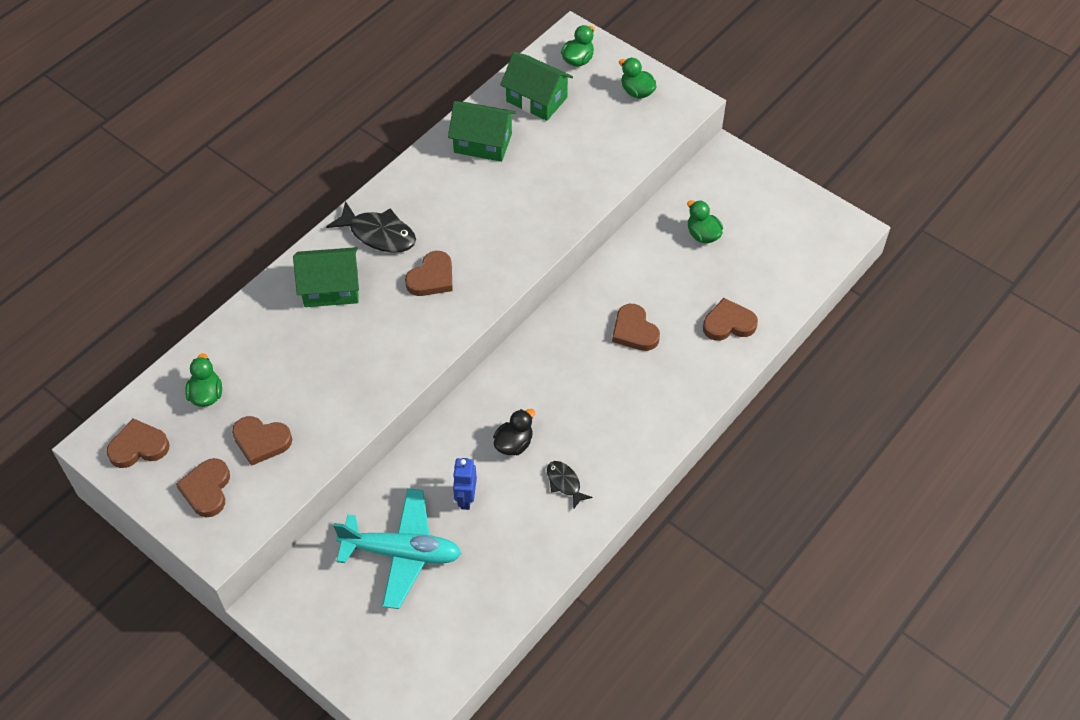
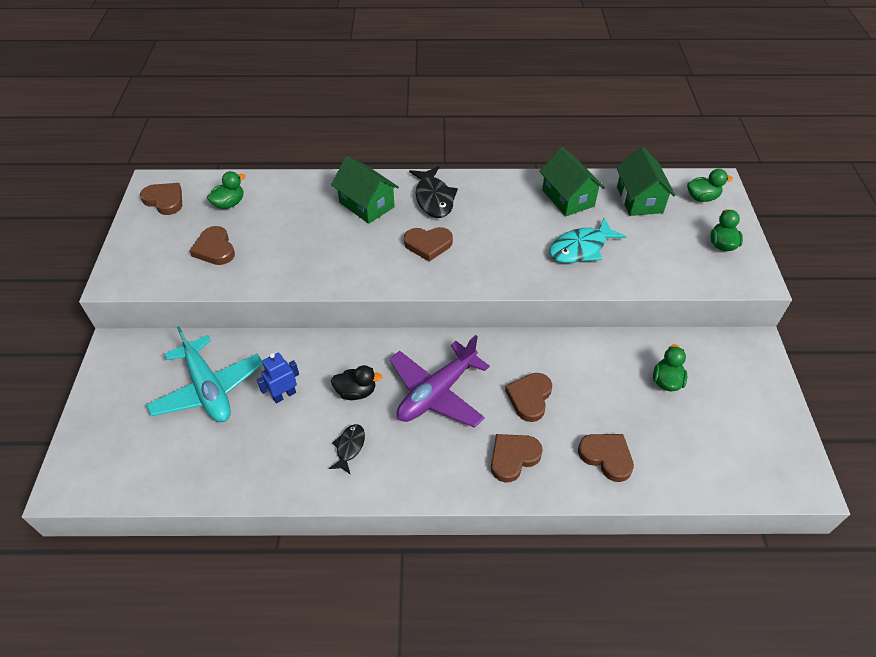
camera: 50 degrees right, 5 degrees down
(207, 489) = (156, 248): brown heart -> brown heart (513, 457)
(547, 180) = (581, 248): none -> turquoise fish
(570, 388) = (437, 393): none -> purple plane

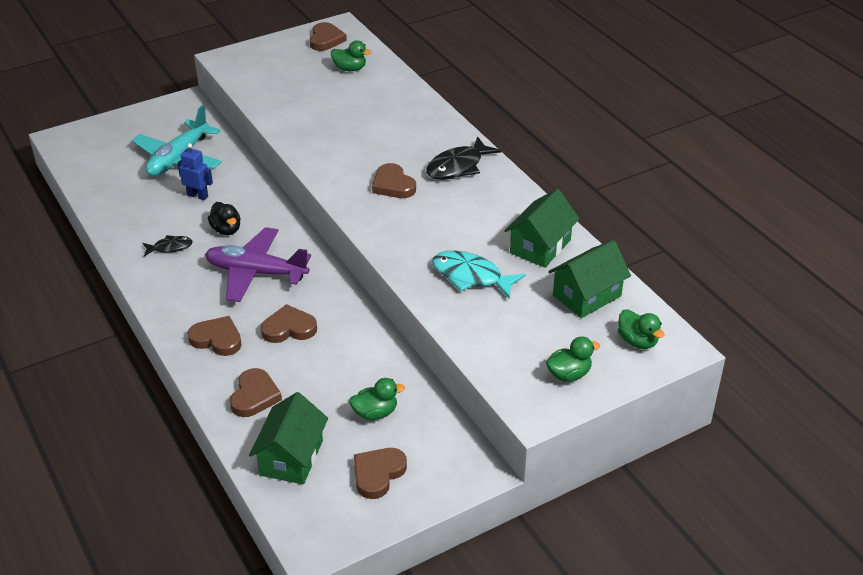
camera: 60 degrees right, 10 degrees down
(215, 249) = (293, 84): brown heart -> brown heart (378, 474)
(366, 205) = (413, 134): green house -> green house (291, 458)

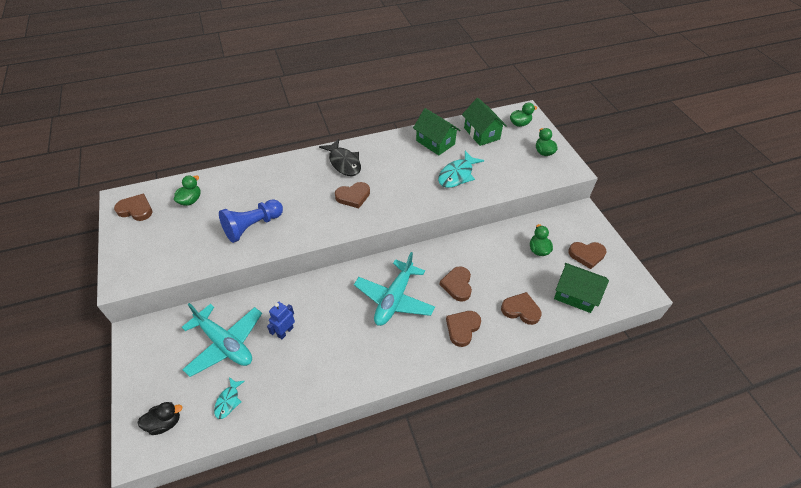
camera: 80 degrees left, 10 degrees up
(111, 176) = (228, 401): none -> turquoise fish
(170, 247) = (348, 355): black fish -> none
(226, 230) = (337, 314): black duck -> black duck (165, 423)
(256, 273) = (394, 299): purple plane -> turquoise plane
(319, 119) = (252, 226): none -> blue pawn
(378, 474) = (586, 255): brown heart -> brown heart turned 45 degrees counterclockwise

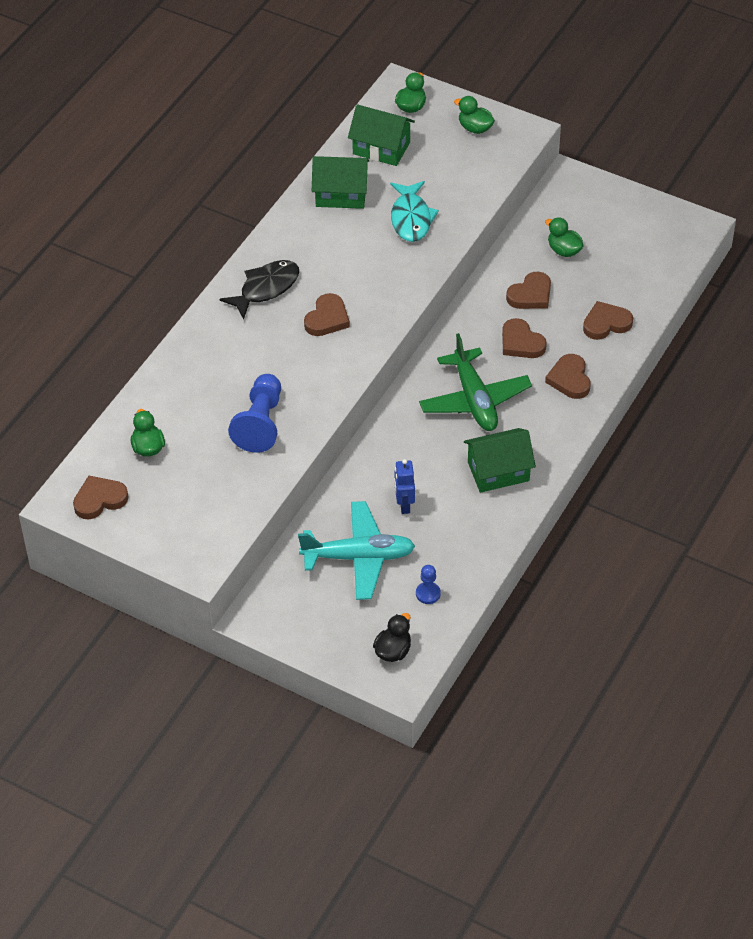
camera: 40 degrees left, 0 degrees up
(228, 401) = (428, 594): turquoise fish -> blue pawn
(344, 163) = (266, 288): black fish -> black fish turned 60 degrees counterclockwise
(394, 299) = (474, 400): turquoise plane -> green plane
(575, 295) = (642, 273): green house -> green house (498, 471)
(586, 255) = (616, 223): brown heart -> brown heart (531, 295)

